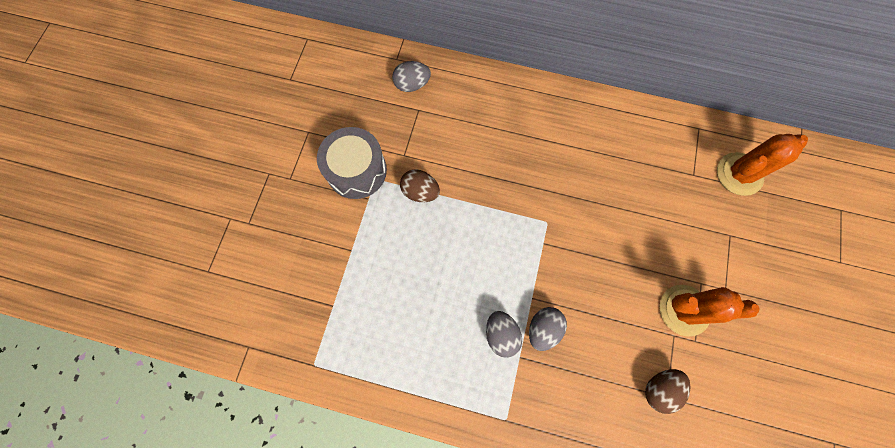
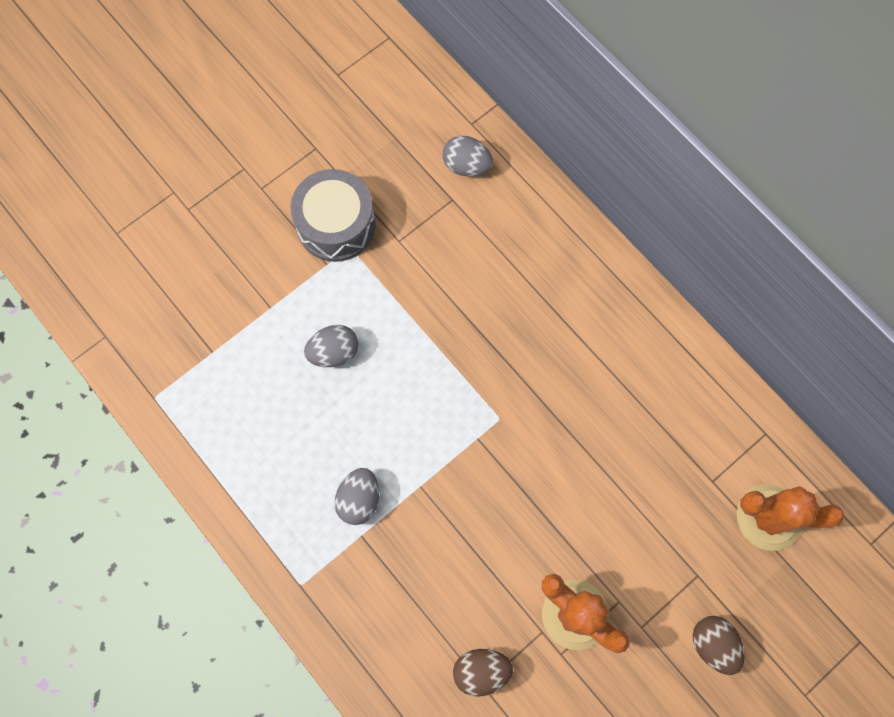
camera: 35 degrees right, 0 degrees up
(420, 192) = (387, 293): brown egg -> brown egg (713, 644)
(543, 329) = (407, 525): grey egg -> grey egg (334, 352)

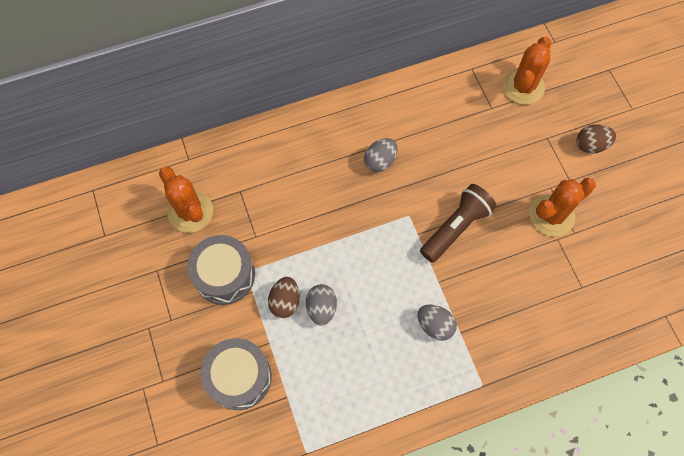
camera: 70 degrees left, 5 degrees down
(218, 290) = (239, 377): none -> grey drum
(402, 154) = (190, 212): none -> orange cactus
(466, 165) = (219, 173): grey egg -> grey egg (380, 161)
(481, 671) = (572, 285): brown egg -> brown egg (285, 301)
(506, 486) = (456, 227): none -> brown flashlight

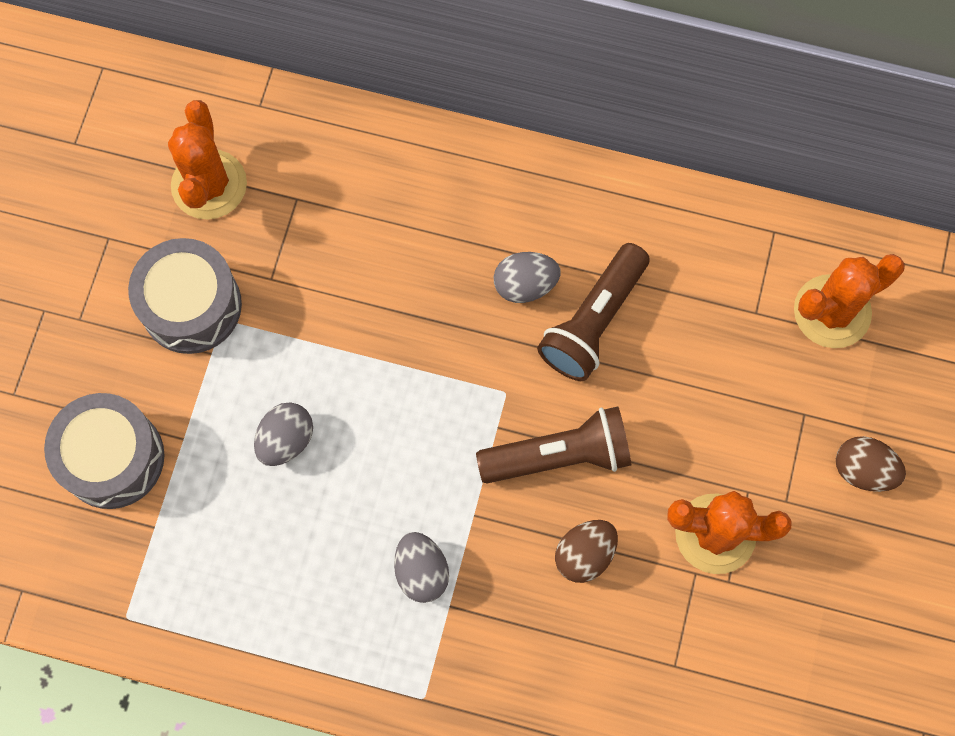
camera: 35 degrees right, 5 degrees up
(285, 301) = (244, 397): brown egg -> brown egg (584, 554)
(424, 158) = (593, 322): none -> brown flashlight

